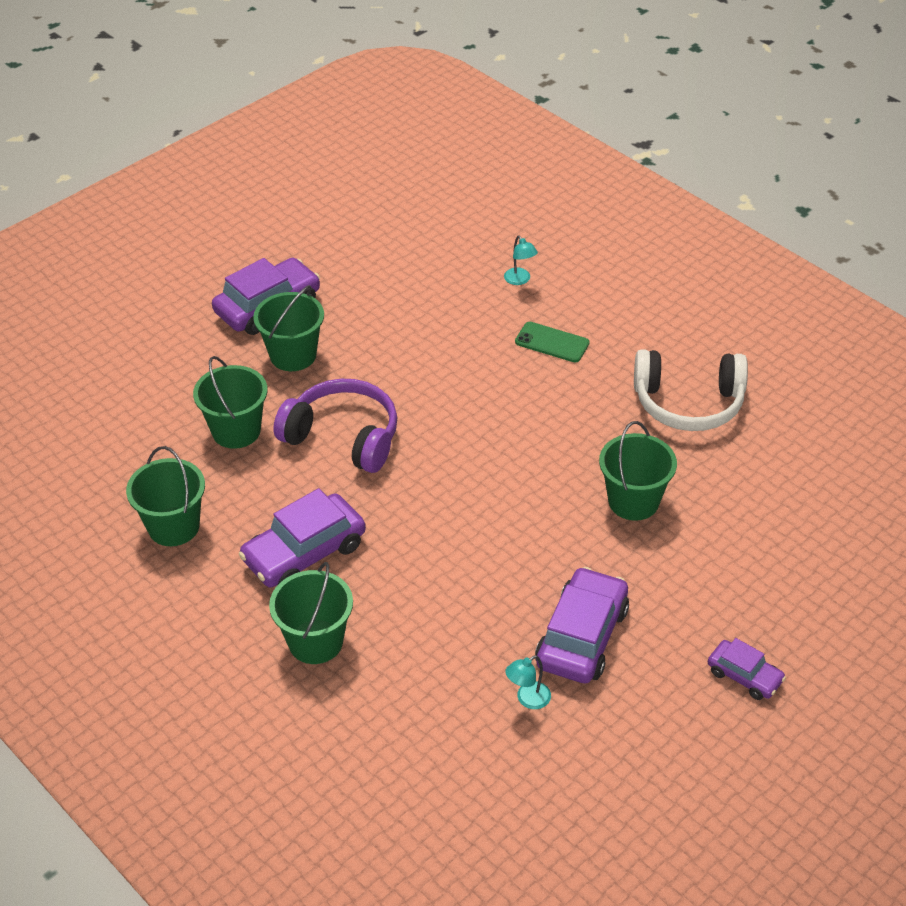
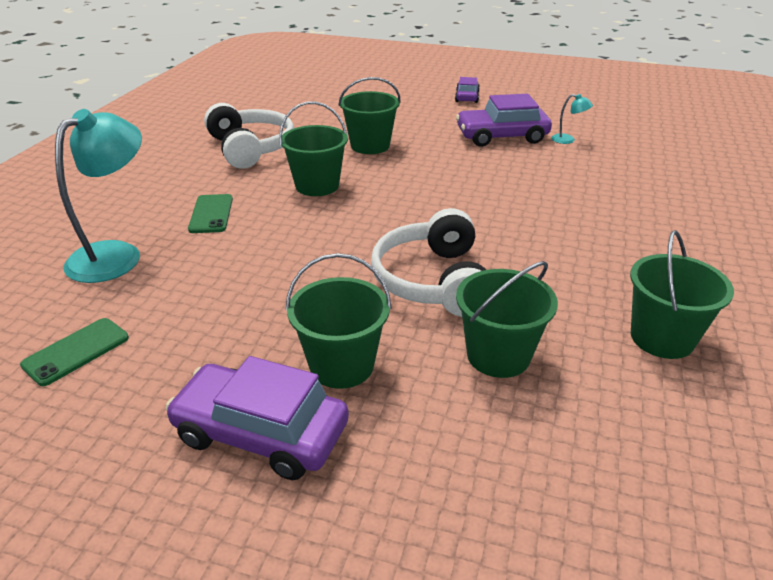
camera: 120 degrees left, 10 degrees down
(304, 552) = (582, 251): purple car -> none
(315, 642) = (646, 217): green bucket -> green bucket (317, 186)
(343, 437) = (434, 281): purple headphones -> white headphones
(406, 249) = (76, 351): none -> green phone
(520, 280) = (116, 255): turquoise lamp -> turquoise lamp, size x2.30

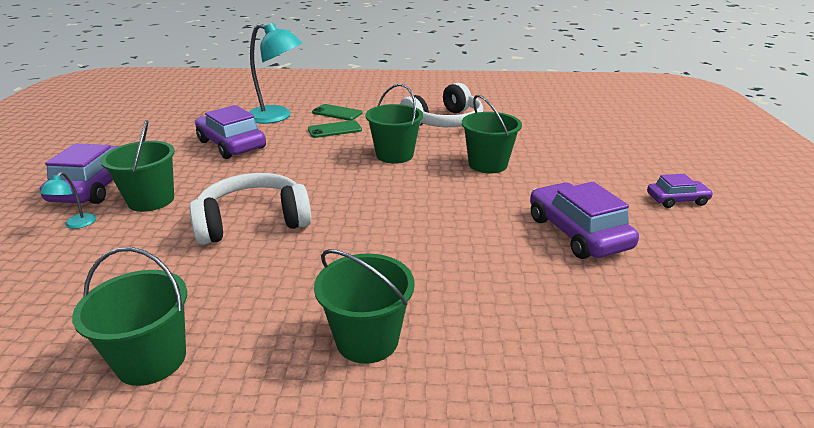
camera: 75 degrees right, 5 degrees down
(76, 351) = (182, 129): green phone -> green phone (337, 113)
(193, 297) = (232, 144): none -> purple car
(498, 355) = (147, 260): green bucket -> green bucket (367, 339)
(568, 140) = (615, 284): turquoise lamp -> turquoise lamp (76, 225)

